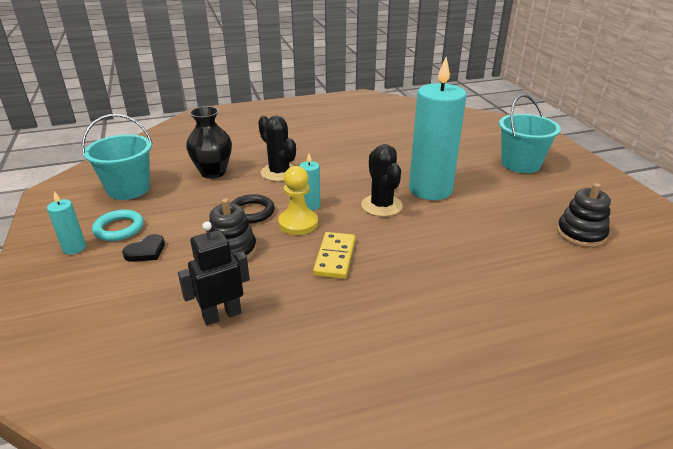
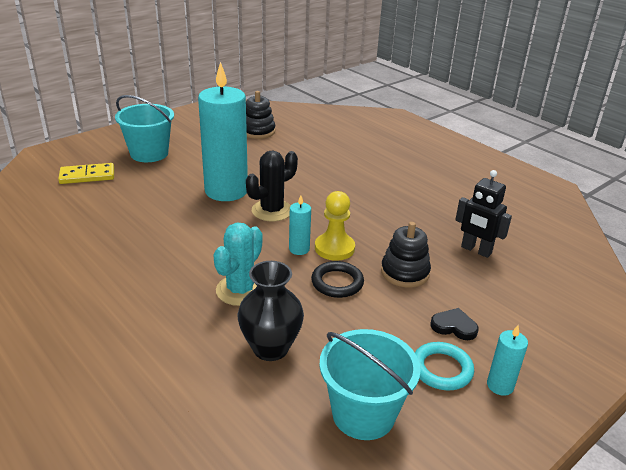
camera: 115 degrees left, 0 degrees up
(279, 172) = (240, 290): black cactus -> turquoise cactus
(335, 257) = (367, 218): yellow domino -> yellow domino (87, 176)

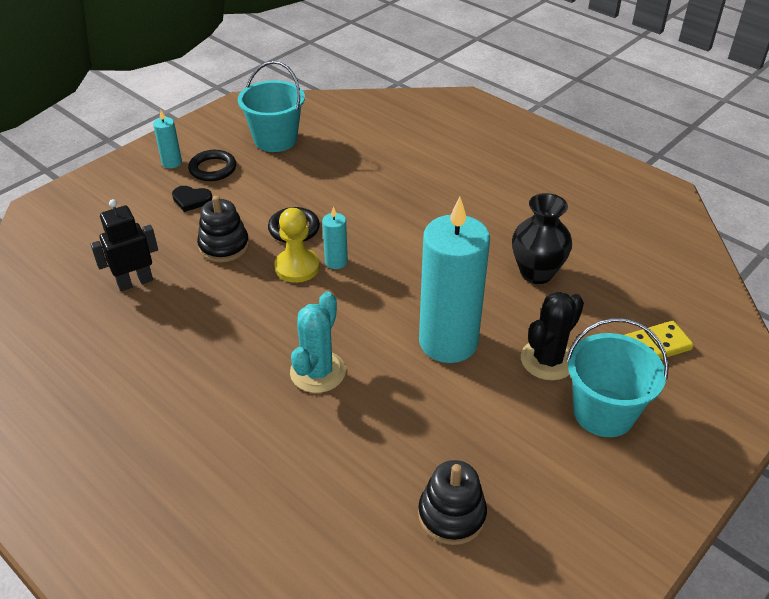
camera: 175 degrees right, 10 degrees up
(240, 290) = (384, 212): turquoise cactus -> turquoise cactus (318, 372)
(270, 348) = (346, 170): black vase -> black vase (536, 273)
(272, 211) = (378, 313): black cactus -> black cactus (548, 360)
(441, 369) = (213, 169): turquoise ring -> black ring
(476, 250) = (135, 282): black robot -> black robot turned 60 degrees counterclockwise

